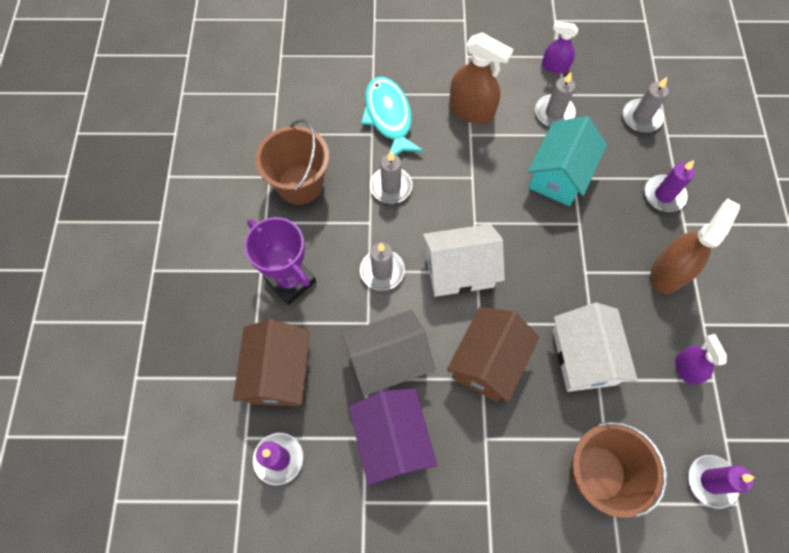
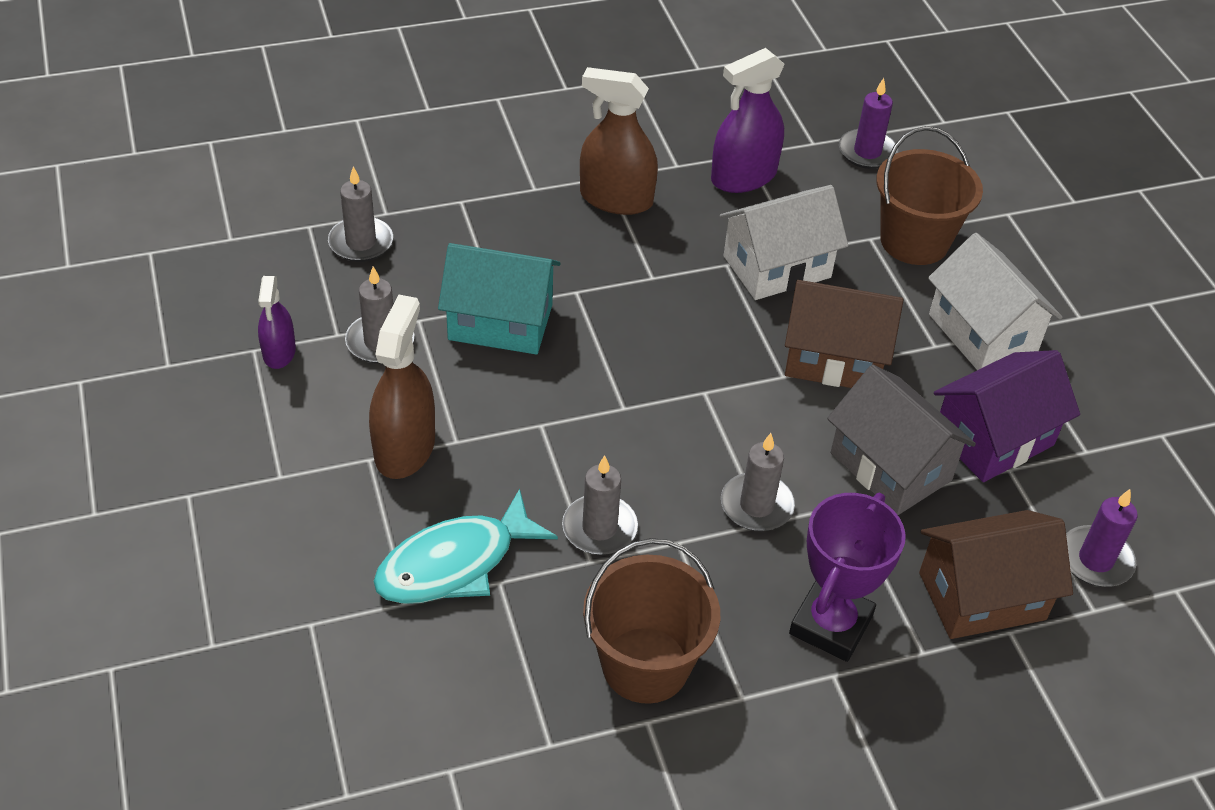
camera: 110 degrees left, 20 degrees down
(459, 270) = (712, 412): white house -> white house (982, 333)
(664, 195) = (495, 210): purple candle -> none
(686, 368) = (743, 177): purple spray bottle -> purple spray bottle, size x1.68

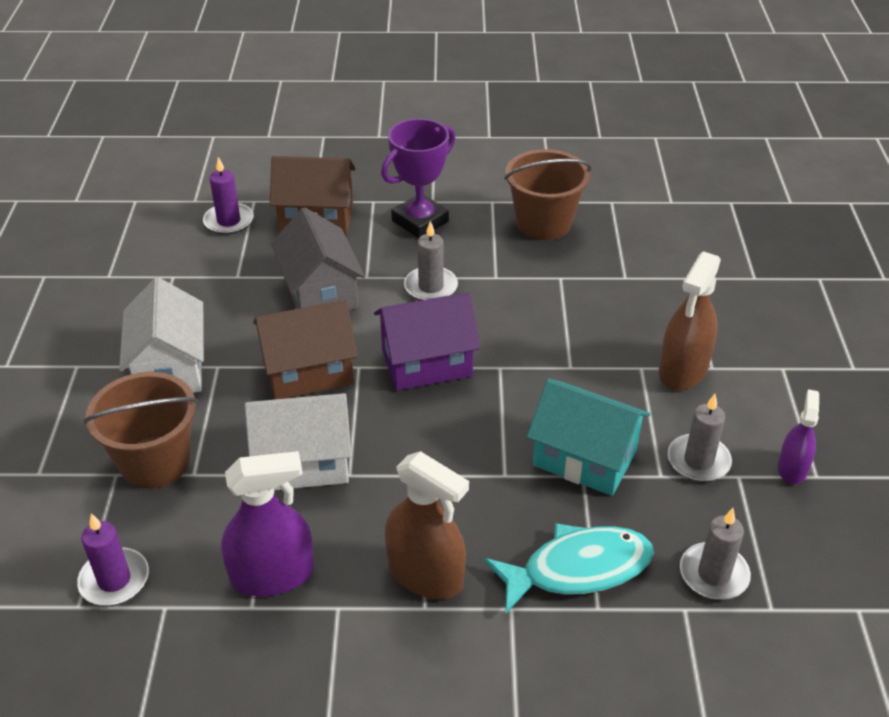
camera: 160 degrees left, 5 degrees down
(455, 563) = (654, 292): turquoise fish -> turquoise fish (578, 569)
(599, 528) = (547, 293): grey candle -> none
(834, 359) = (308, 371): brown house -> brown house turned 45 degrees counterclockwise
(993, 439) = (231, 295): purple house -> purple house (426, 363)

